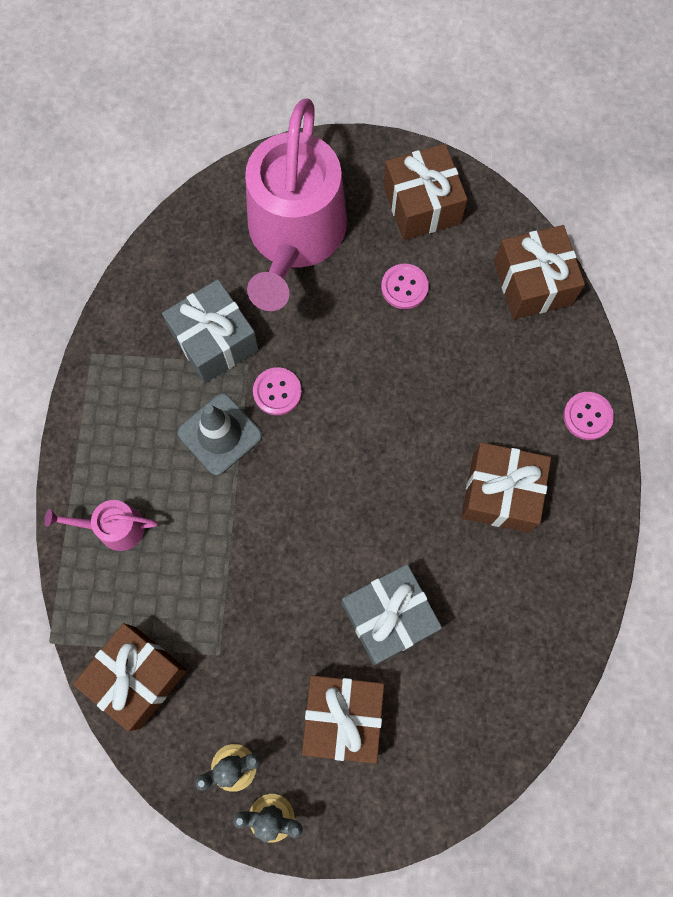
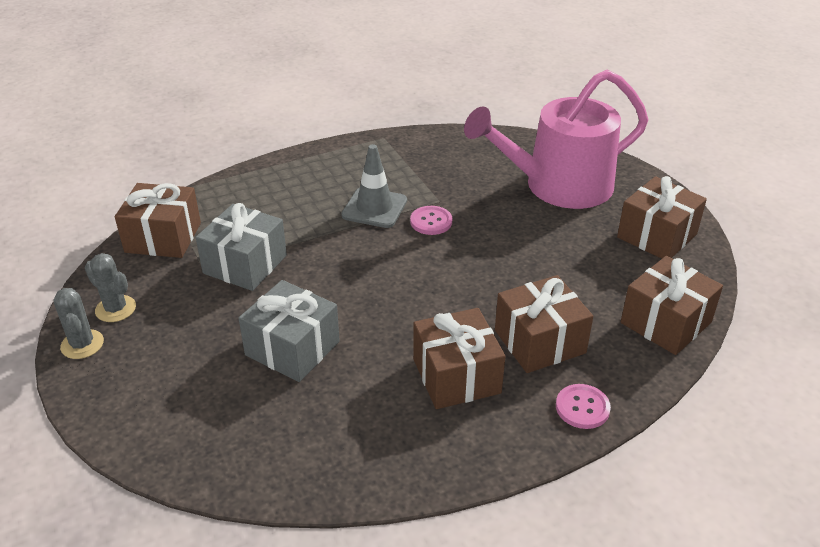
camera: 60 degrees right, 35 degrees down
(114, 527) = (268, 189): pink watering can -> none
(214, 341) = (442, 181): grey gift -> grey gift (245, 264)
(343, 717) = (188, 354): brown gift -> brown gift (539, 341)
(404, 287) = (579, 252): pink button -> none

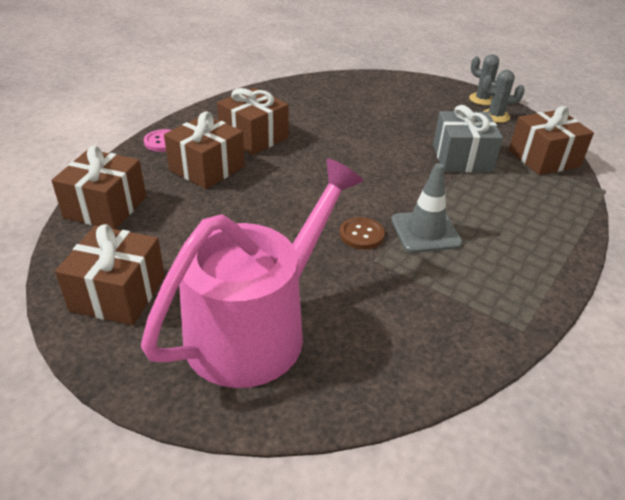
camera: 150 degrees right, 0 degrees up
(292, 348) = (367, 125): grey gift -> none
(431, 222) = (361, 234): pink button -> brown button

